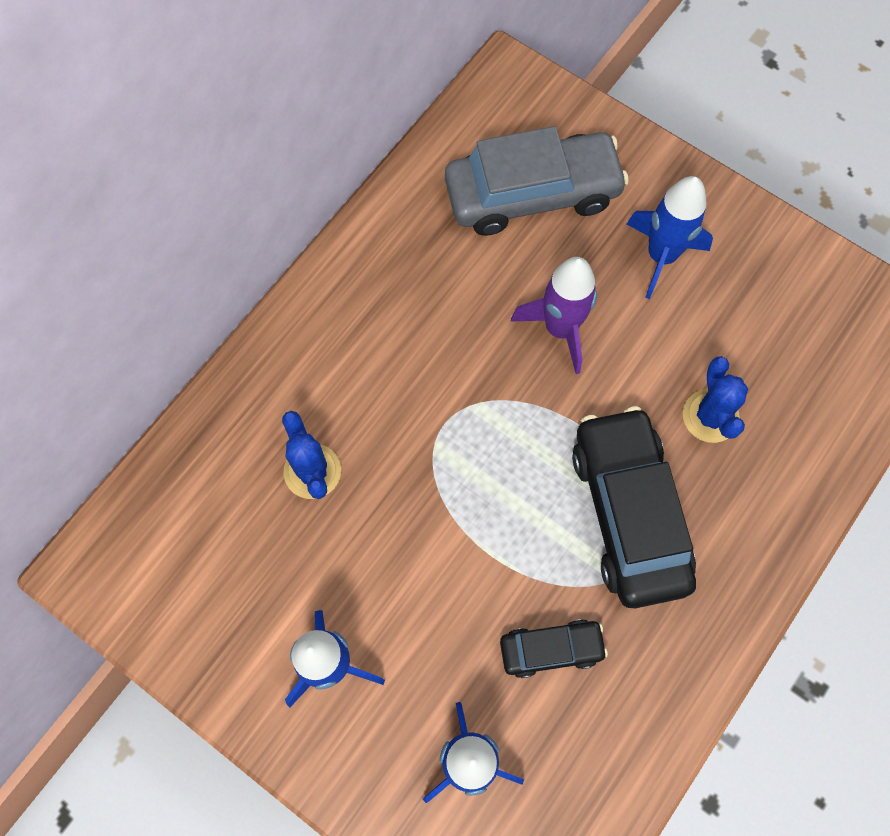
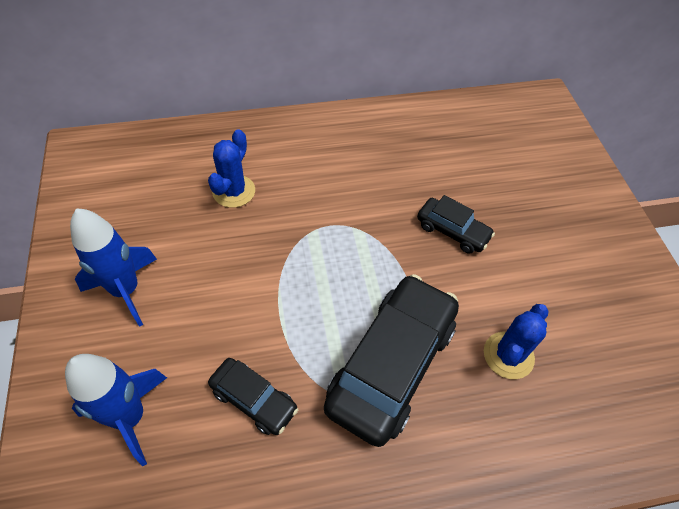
camera: 40 degrees right, 15 degrees down
(532, 193) = (504, 157): grey car -> none
(560, 329) = (452, 231): purple rocket -> black car
(661, 256) = (560, 242): blue rocket -> none

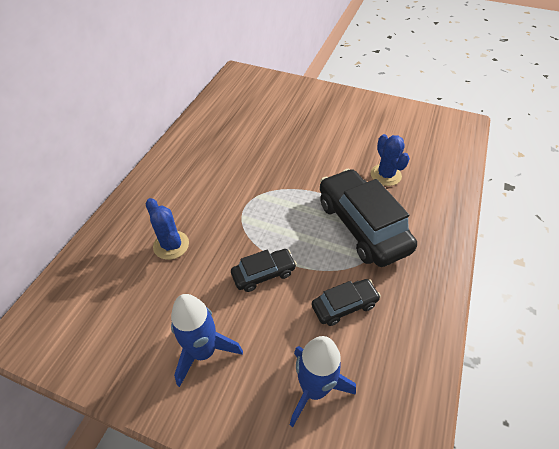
camera: 55 degrees left, 5 degrees down
(452, 231) = (294, 155): black car -> black car (263, 274)

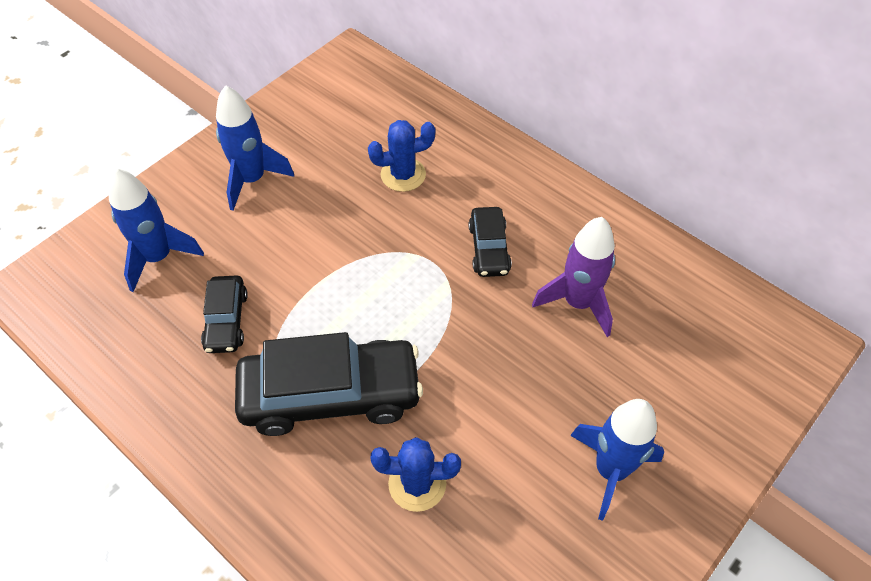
camera: 110 degrees right, 5 degrees up
(248, 141) = (578, 303): none -> purple rocket
(263, 274) = (314, 253): black car -> black car (489, 249)
(335, 116) = (610, 470): none -> blue rocket

